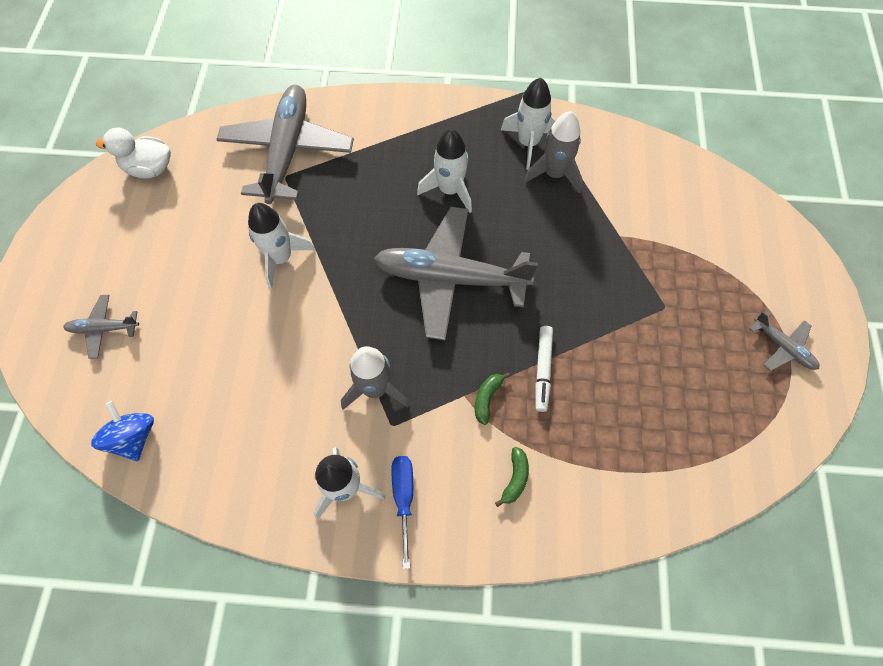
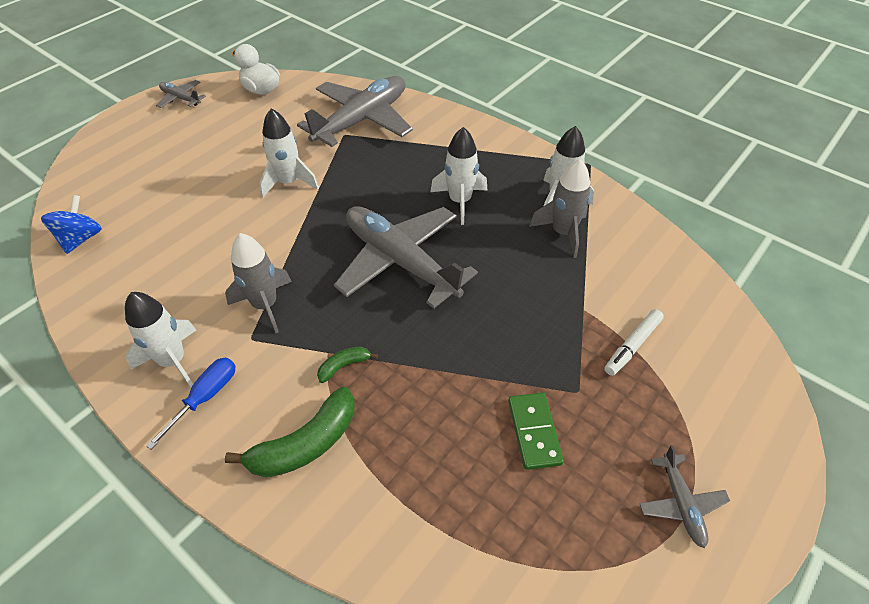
camera: 35 degrees right, 15 degrees down
(103, 328) = (135, 165): grey plane -> grey plane (181, 98)
(515, 478) = (306, 444): green banana -> green banana, size x1.98
(542, 370) = (412, 373): white marker -> white marker (632, 346)
(660, 358) = (534, 432): none -> green domino

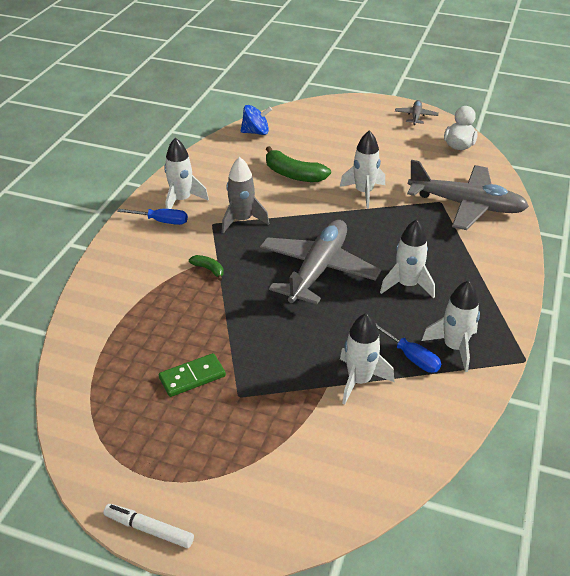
camera: 70 degrees right, 10 degrees down
(306, 444) = (144, 271): green banana -> green banana (293, 174)
(563, 233) = (411, 357): grey rocket -> blue screwdriver
(583, 281) = (359, 381): none -> white rocket
(632, 346) = (302, 424): white marker -> white marker (149, 529)
(681, 504) = (159, 473): grey plane -> none

